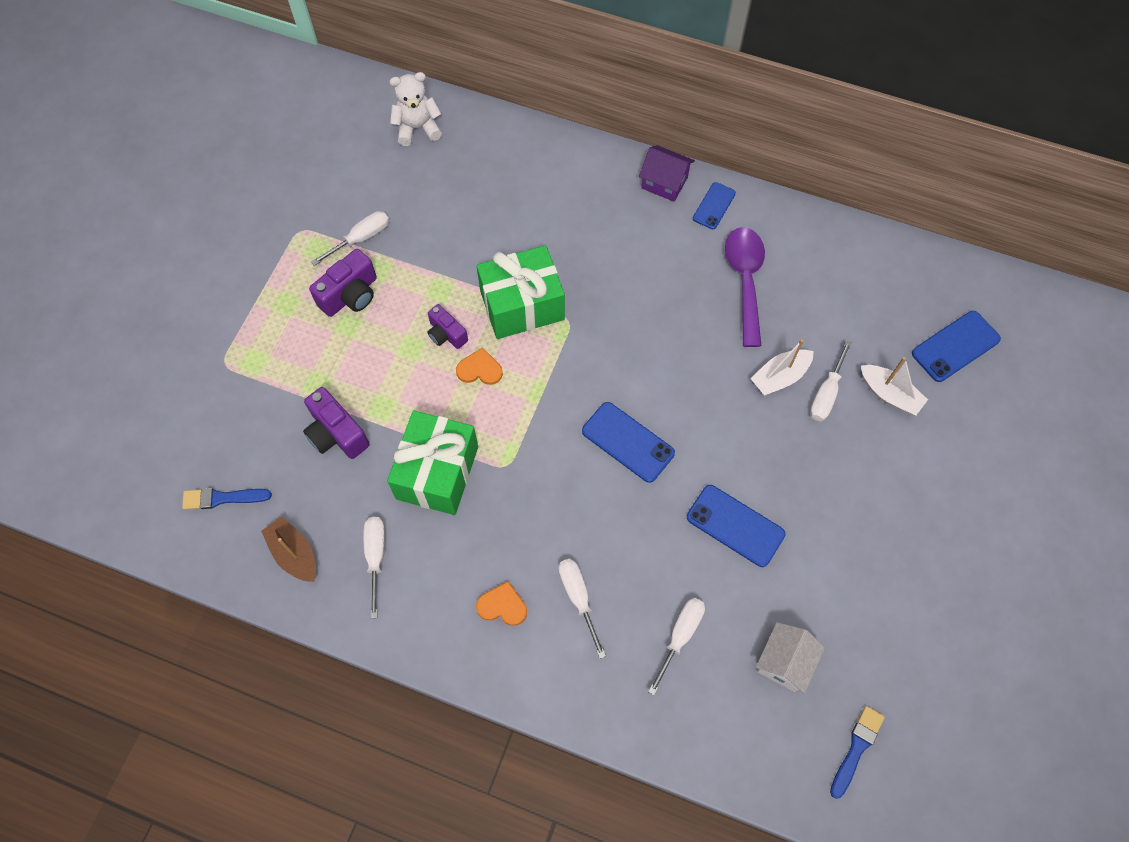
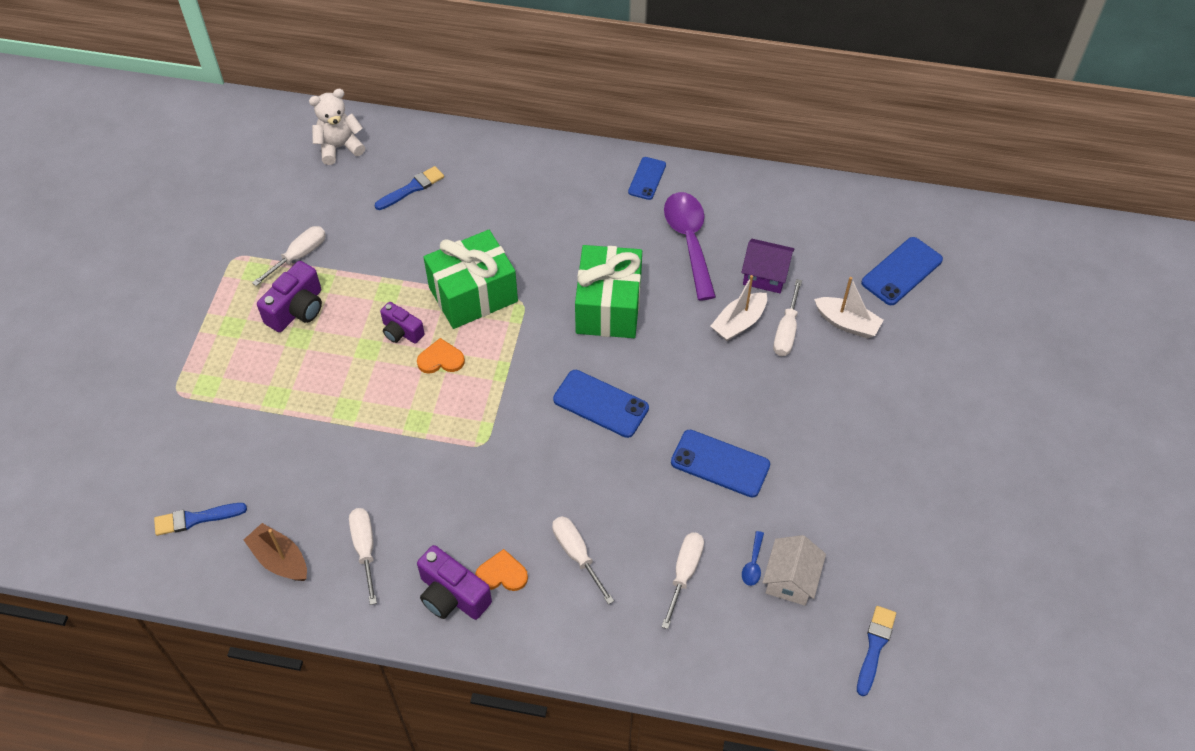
camera: 10 degrees left, 10 degrees down
(336, 433) = (304, 440): purple camera -> purple camera (452, 595)
(437, 472) = (414, 461): green gift -> green gift (608, 307)
(481, 182) = (412, 188): none -> blue brush
(664, 182) = (594, 164): purple house -> purple house (765, 275)
(750, 638) = (753, 564): none -> blue spoon

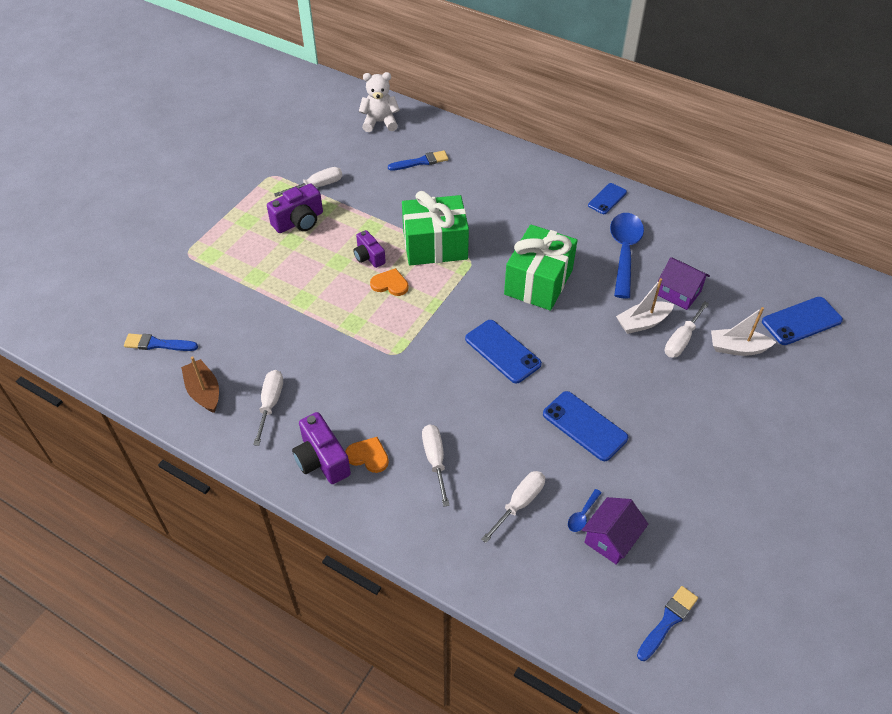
camera: 20 degrees right, 5 degrees down
(689, 241) = (624, 252): purple spoon -> blue spoon
(790, 580) = (611, 539): white house -> purple house
(847, 323) = (737, 348): white boat -> white boat turned 135 degrees clockwise

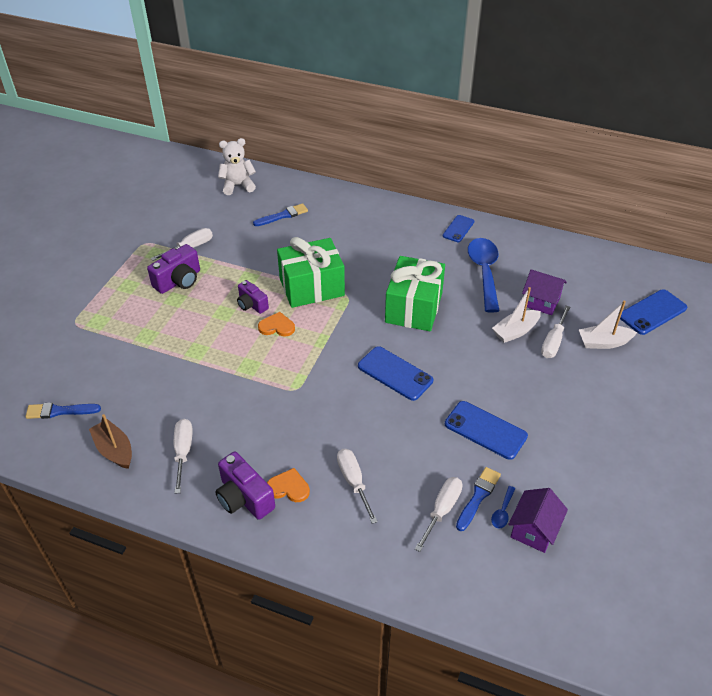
camera: 10 degrees left, 5 degrees down
(668, 621) = (604, 598): blue brush -> blue brush (478, 496)

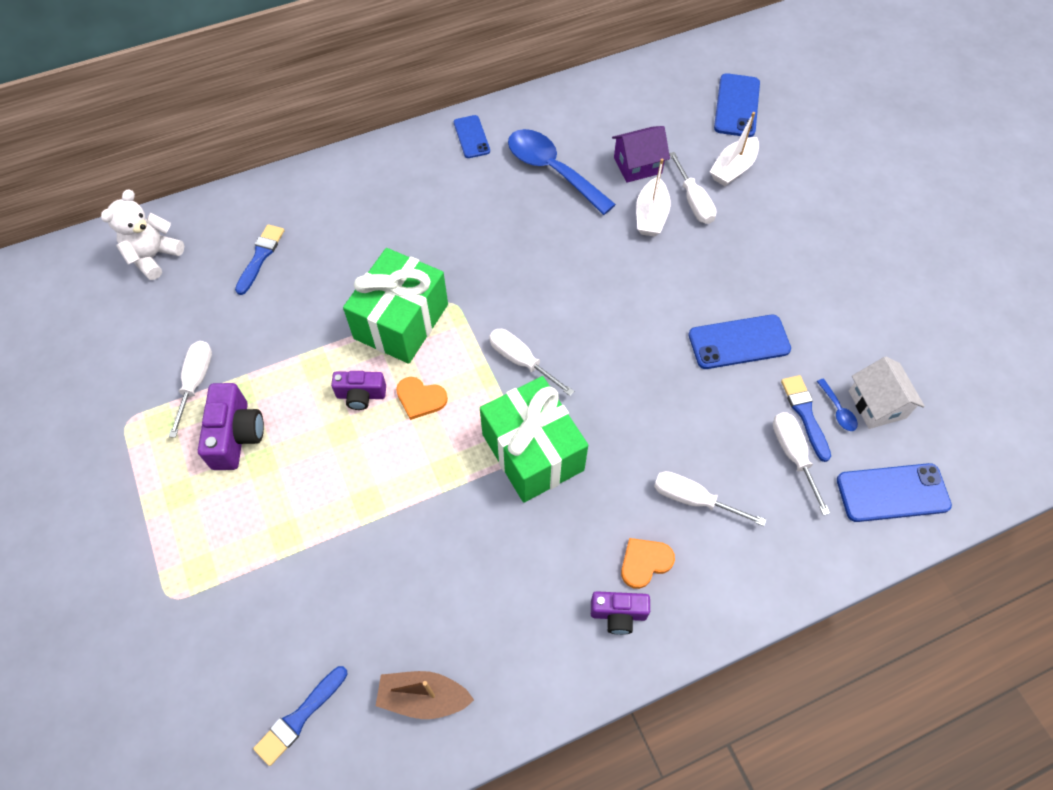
camera: 45 degrees left, 15 degrees up
(183, 452) = (500, 628): white screwdriver -> white screwdriver (521, 361)
(244, 498) = (618, 614): purple camera -> purple camera, size x0.66
(277, 326) = (420, 398): orange heart -> orange heart turned 120 degrees counterclockwise
(395, 373) = (598, 352): blue phone -> blue phone (892, 493)
(413, 308) = (532, 263): green gift -> green gift (532, 452)
(534, 530) = (877, 404): purple house -> white house

